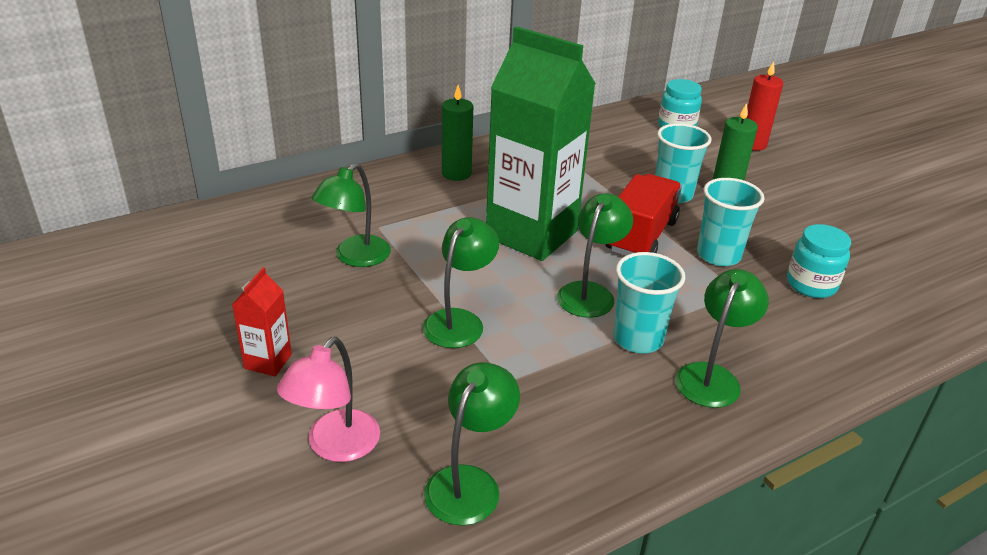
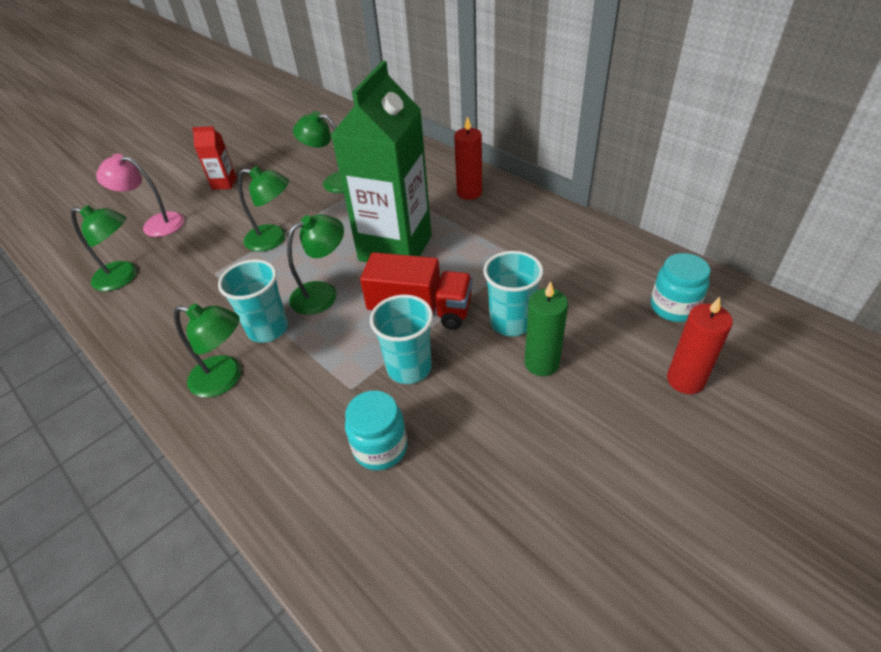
camera: 80 degrees right, 10 degrees up
(456, 173) = (469, 193): green candle -> red candle
(590, 293) = (323, 293): green lamp -> green lamp turned 45 degrees counterclockwise

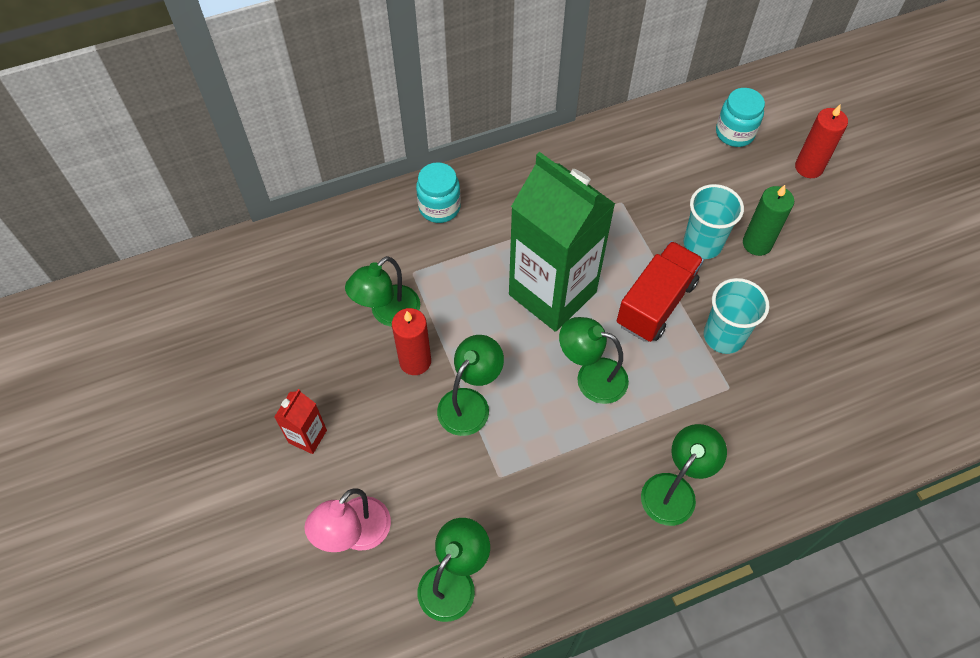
camera: 70 degrees left, 15 degrees up
(268, 329) = (621, 439): turquoise cup -> none
(323, 293) = (591, 377): green lamp -> green lamp turned 60 degrees counterclockwise
(380, 447) = (800, 384): turquoise jar -> turquoise jar (439, 207)
(469, 193) = (494, 197): red candle -> red candle (415, 361)

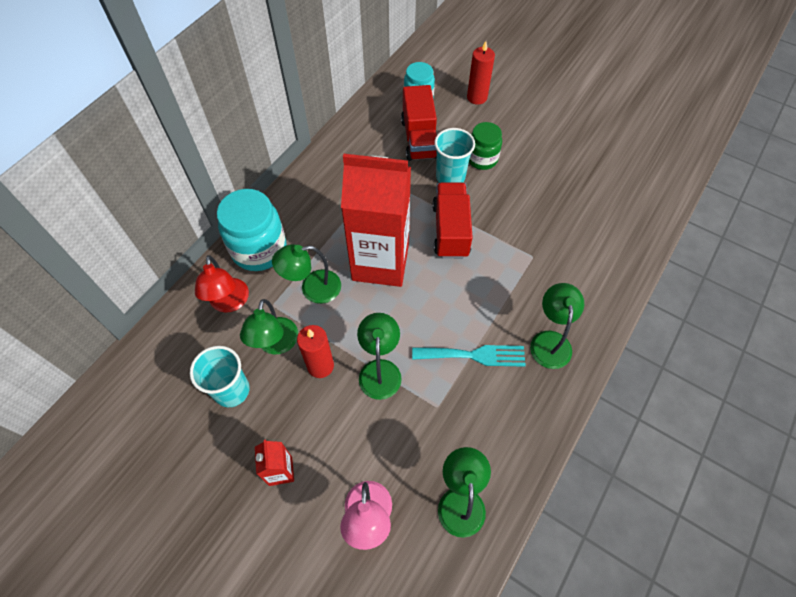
camera: 35 degrees left, 0 degrees up
(373, 245) = (229, 303): none -> red lamp
(439, 207) = (259, 249): turquoise jar -> turquoise jar, size x1.62
(552, 293) = (380, 262): green carton -> red carton
(578, 451) = (474, 355): none -> turquoise fork
(591, 377) = (446, 302): green lamp -> green lamp (312, 288)
(700, 180) = (419, 138): none -> red truck
(723, 336) = (506, 227): turquoise cup -> turquoise cup (232, 390)
(757, 243) = (482, 159): green candle -> green jar

